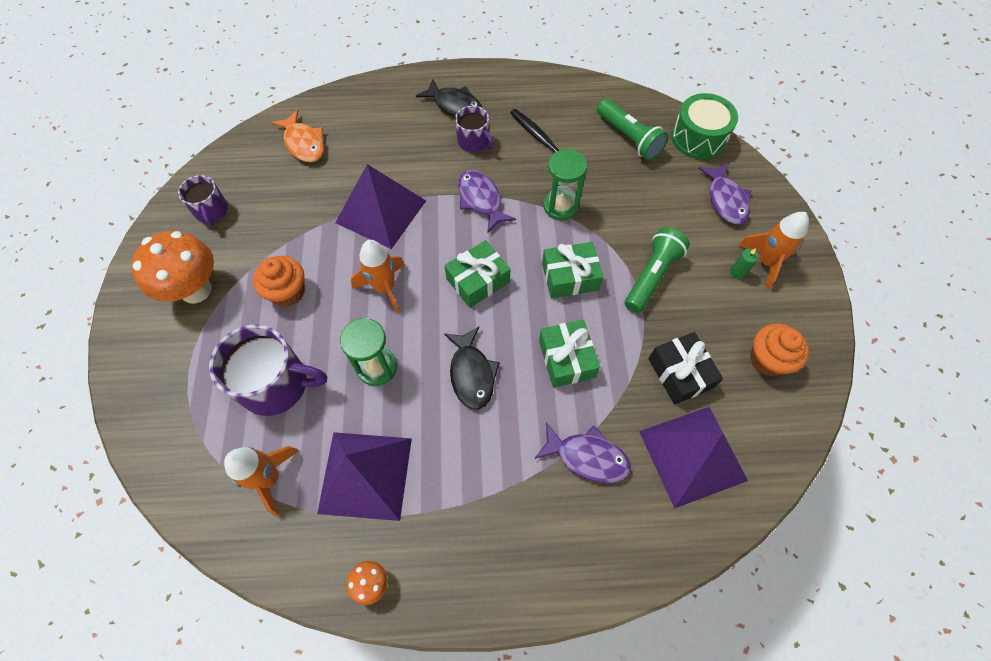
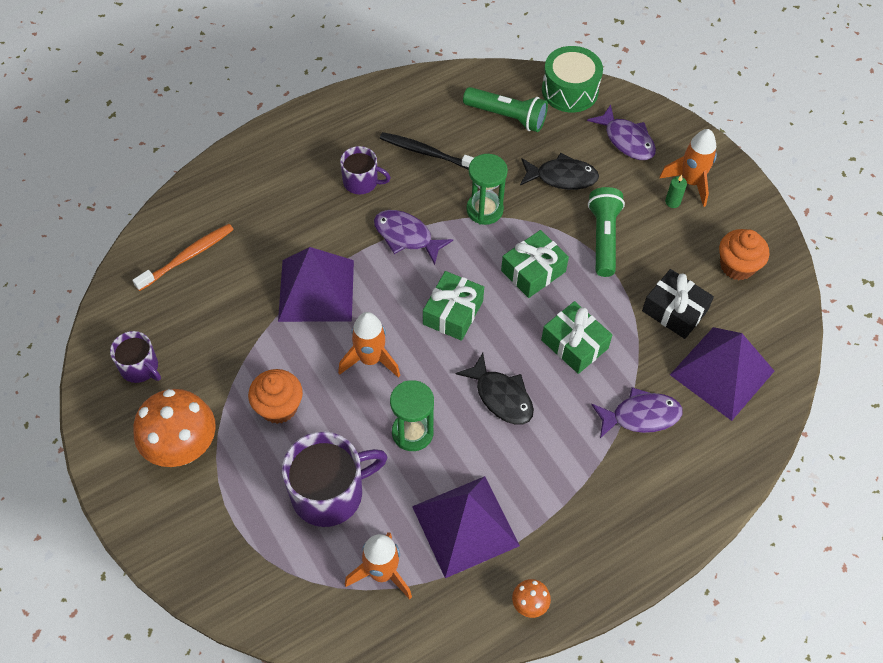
camera: 30 degrees left, 5 degrees down
(304, 143) = (187, 257): orange fish -> orange toothbrush
(455, 105) = (318, 153): black fish -> black fish (562, 177)

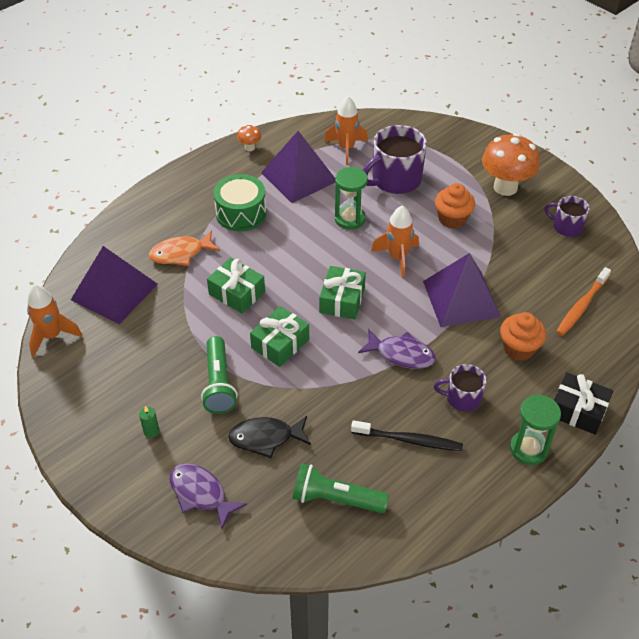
camera: 170 degrees right, 10 degrees down
(484, 210) = (336, 391): green hourglass -> green hourglass (528, 449)
(501, 396) = (290, 249): black fish -> none
(570, 90) = (270, 548): green drum -> green drum (241, 213)
(640, 416) = (180, 253): purple fish -> orange fish
(674, 311) = (152, 331): black gift -> black gift (578, 410)
(690, 182) = (132, 456): orange rocket -> orange rocket (52, 336)
(737, 266) = (92, 379): orange cupcake -> orange cupcake (519, 348)

